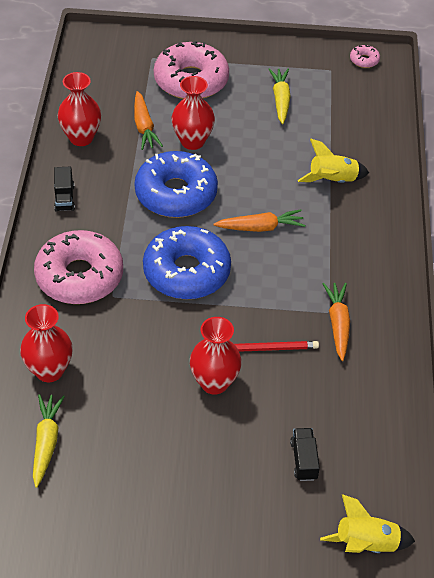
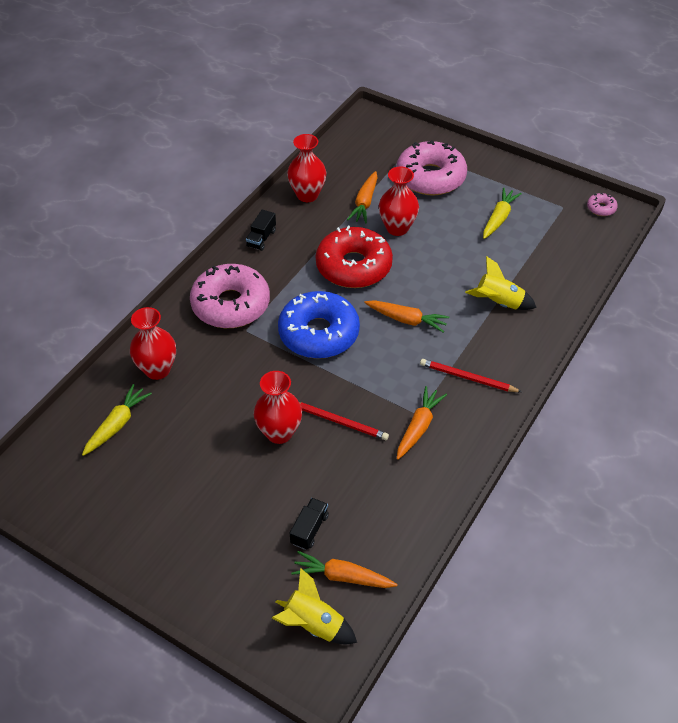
camera: 30 degrees right, 0 degrees up
(176, 194) = (353, 266): blue donut -> red donut
(351, 261) = (467, 378): none -> red pencil
(361, 489) = (342, 576): none -> orange carrot

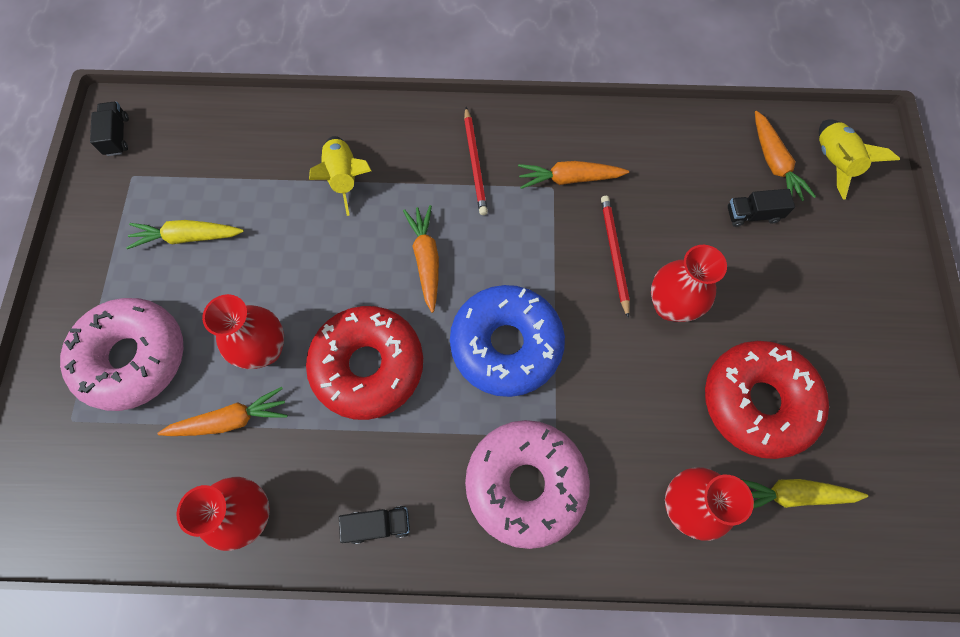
camera: 120 degrees left, 20 degrees up
(181, 442) = (757, 402): none -> red donut
(601, 208) = (117, 136): pink donut -> black truck

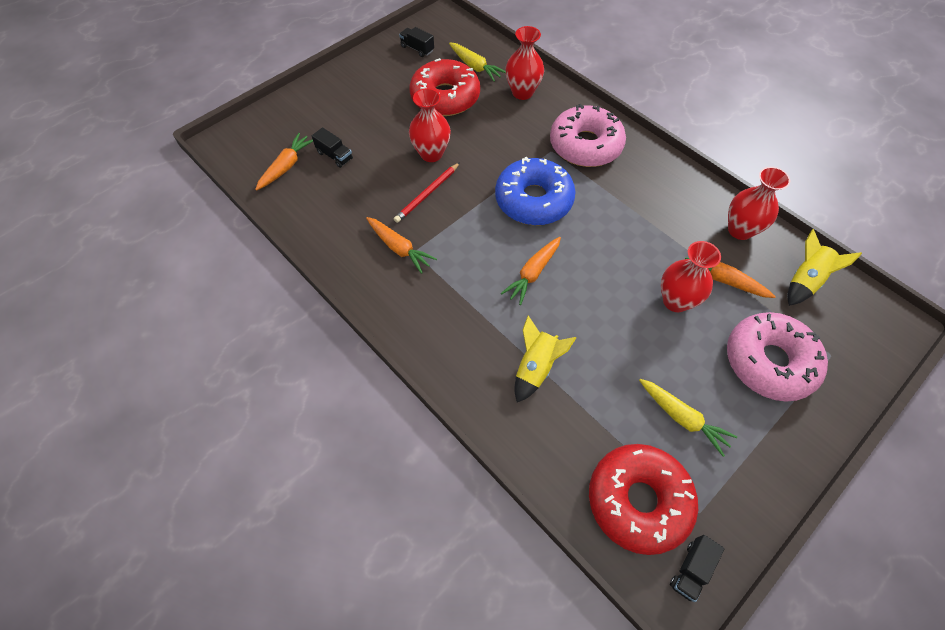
camera: 135 degrees left, 10 degrees down
(368, 366) = (619, 246): red donut -> red donut (638, 500)
(378, 525) = (673, 180): black truck -> black truck (417, 49)
(475, 163) = (441, 304): red pencil -> none
(833, 162) = (259, 144): yellow rocket -> yellow rocket (804, 281)

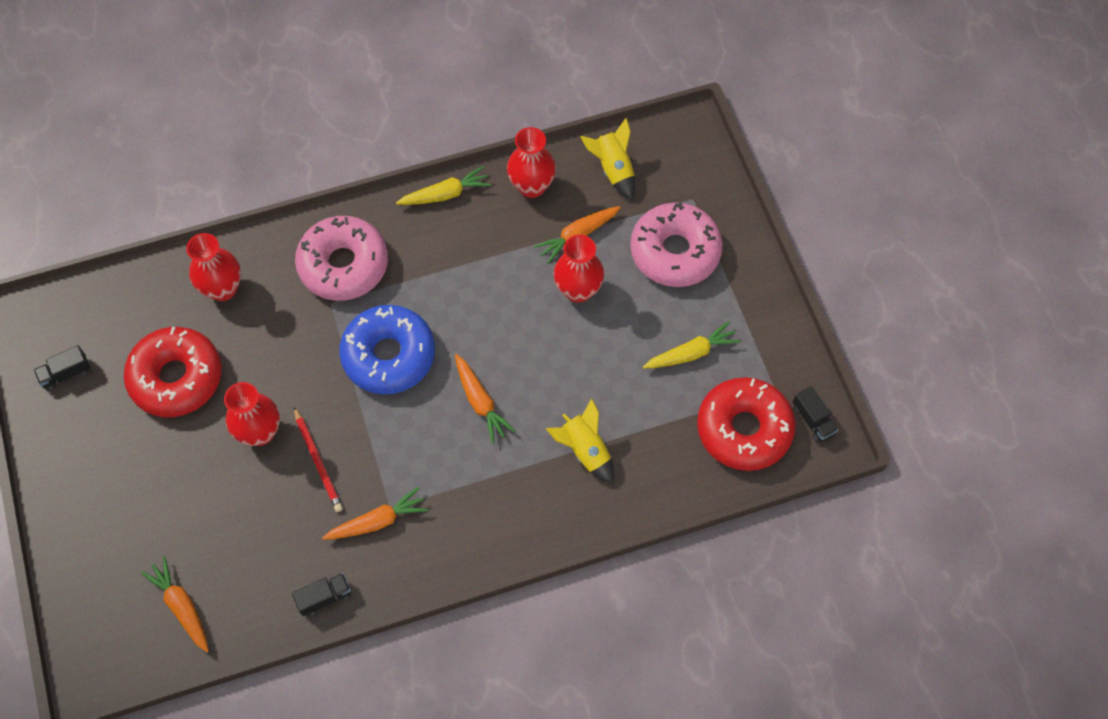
camera: 65 degrees left, 5 degrees up
(335, 155) = (197, 543): black truck -> black truck (324, 597)
(475, 67) = (145, 320): yellow carrot -> yellow carrot (446, 194)

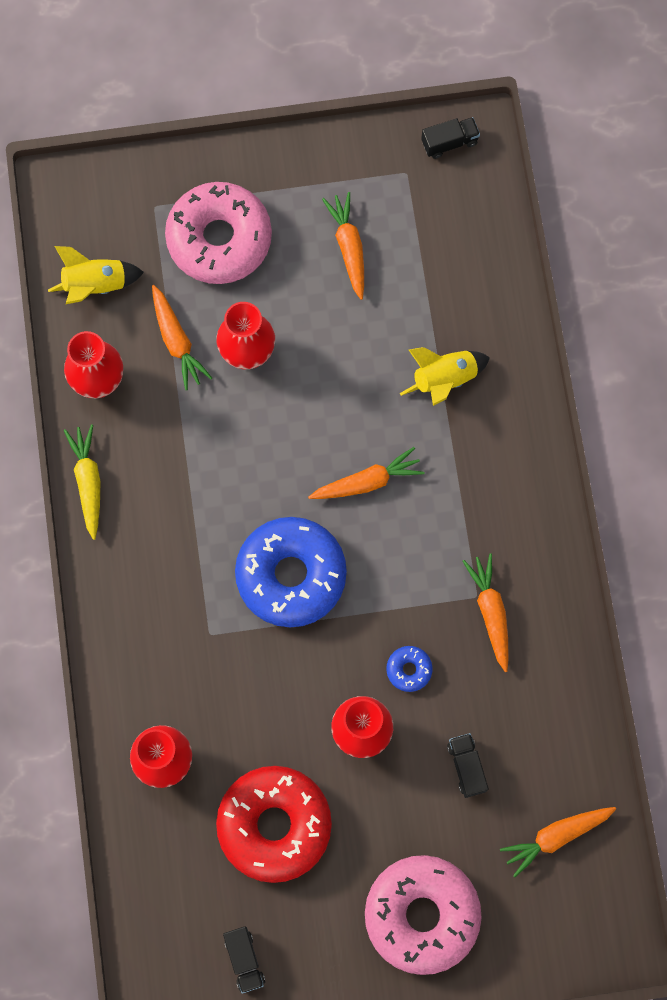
camera: 80 degrees left, 10 degrees up
(318, 461) = (409, 670): red pencil -> blue donut
(324, 597) = (568, 679): black truck -> black truck (466, 767)
(343, 265) = (161, 613): pink donut -> pink donut (422, 915)
(691, 353) = (348, 247): yellow carrot -> orange carrot
(744, 429) = (447, 213): red donut -> none

